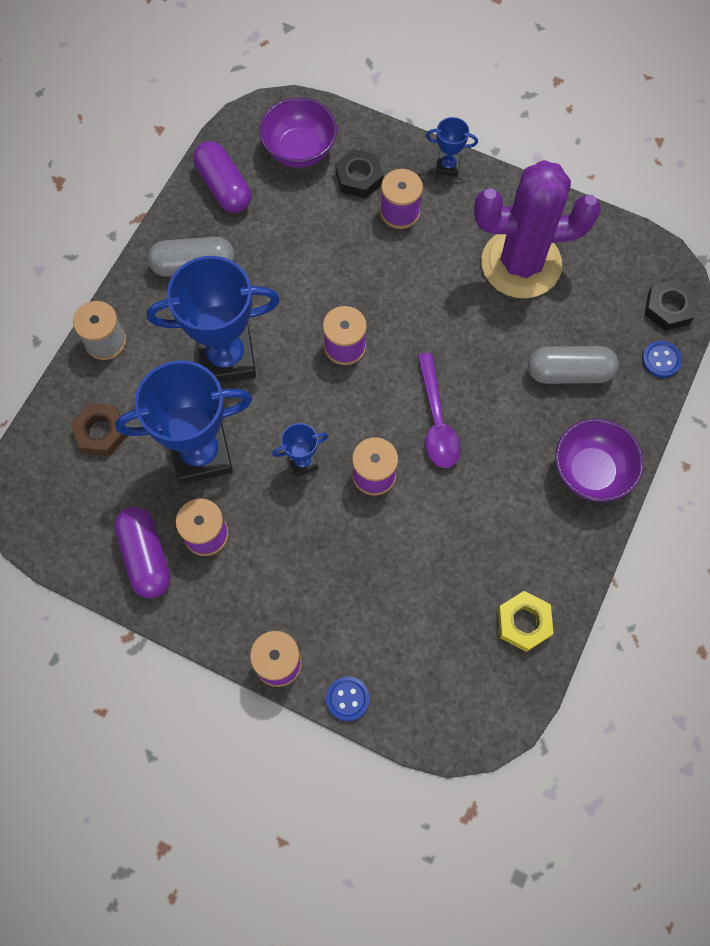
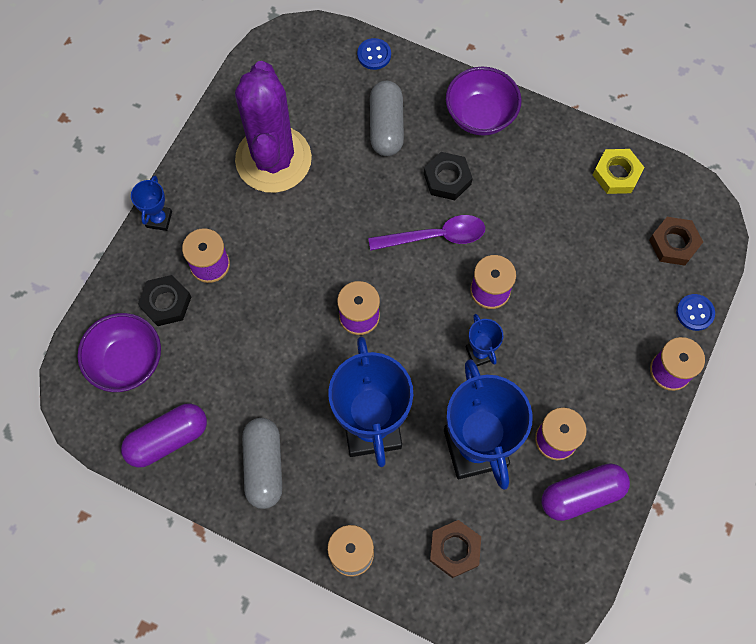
camera: 90 degrees left, 0 degrees up
(435, 683) = (674, 243): none -> brown nut
(668, 308) = (323, 45): black nut -> black nut (447, 179)

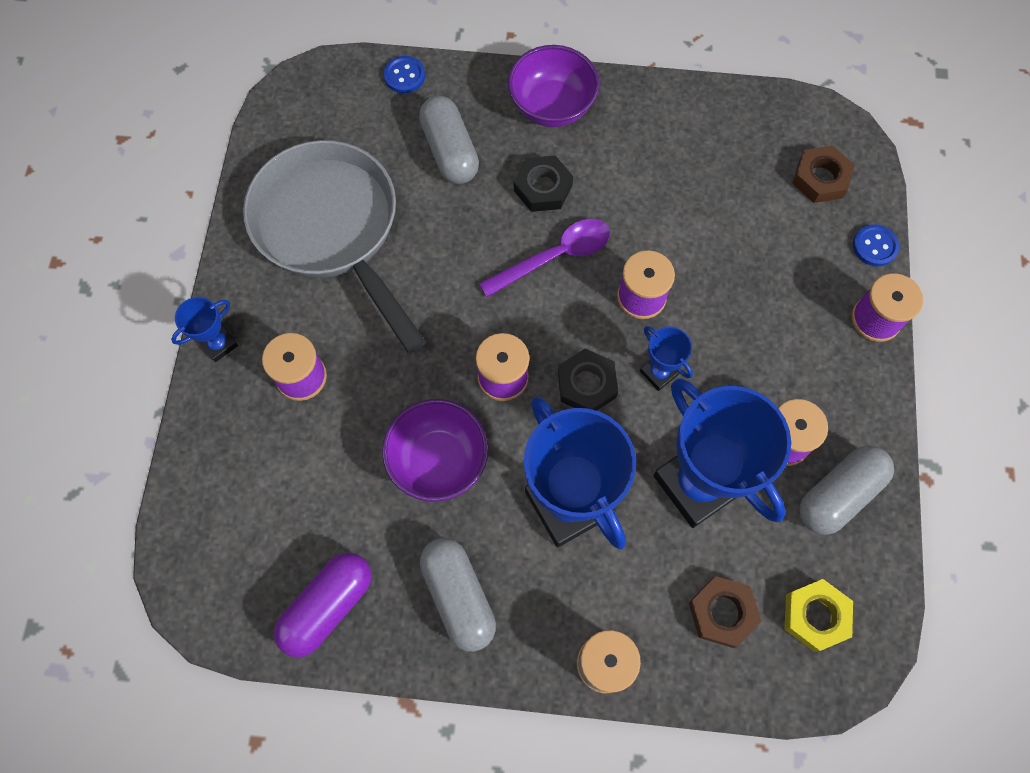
camera: 20 degrees left, 0 degrees up
(127, 362) = (242, 529): purple bowl -> purple bowl (438, 460)
(159, 219) = (219, 344): blue trophy -> blue trophy turned 60 degrees clockwise
(166, 303) = (264, 441): black nut -> black nut (586, 384)
(273, 159) = (332, 229): purple cactus -> grey pan
(582, 495) = (838, 494): purple capsule -> grey capsule
(616, 174) = (727, 123): yellow nut -> yellow nut (815, 616)

